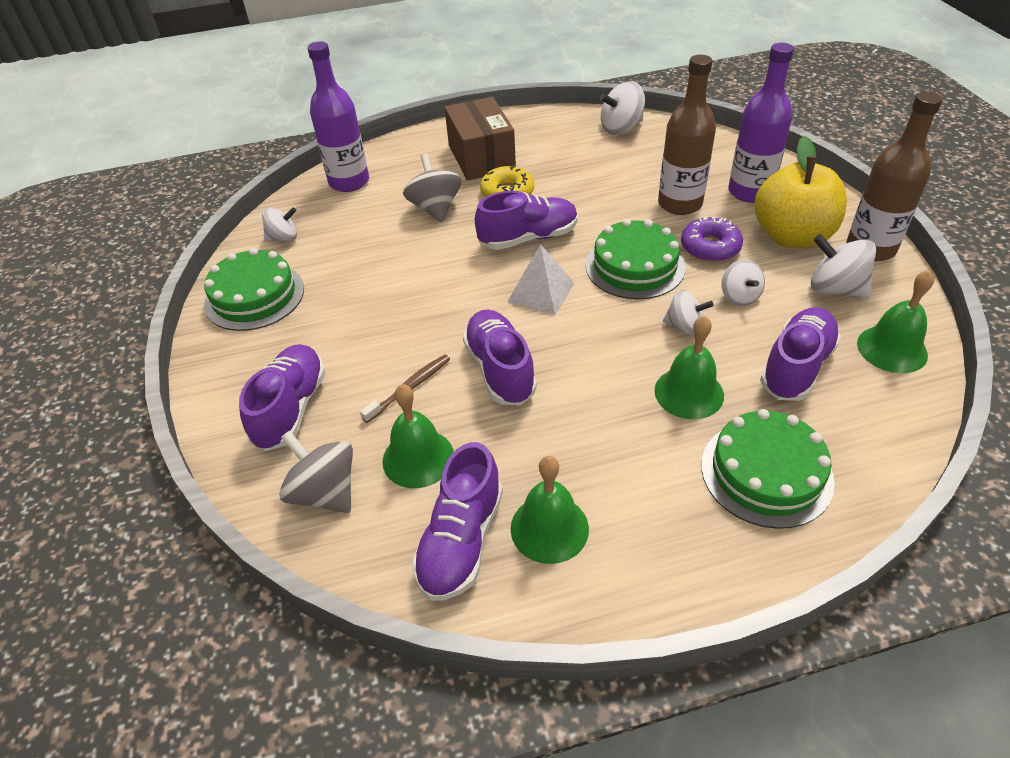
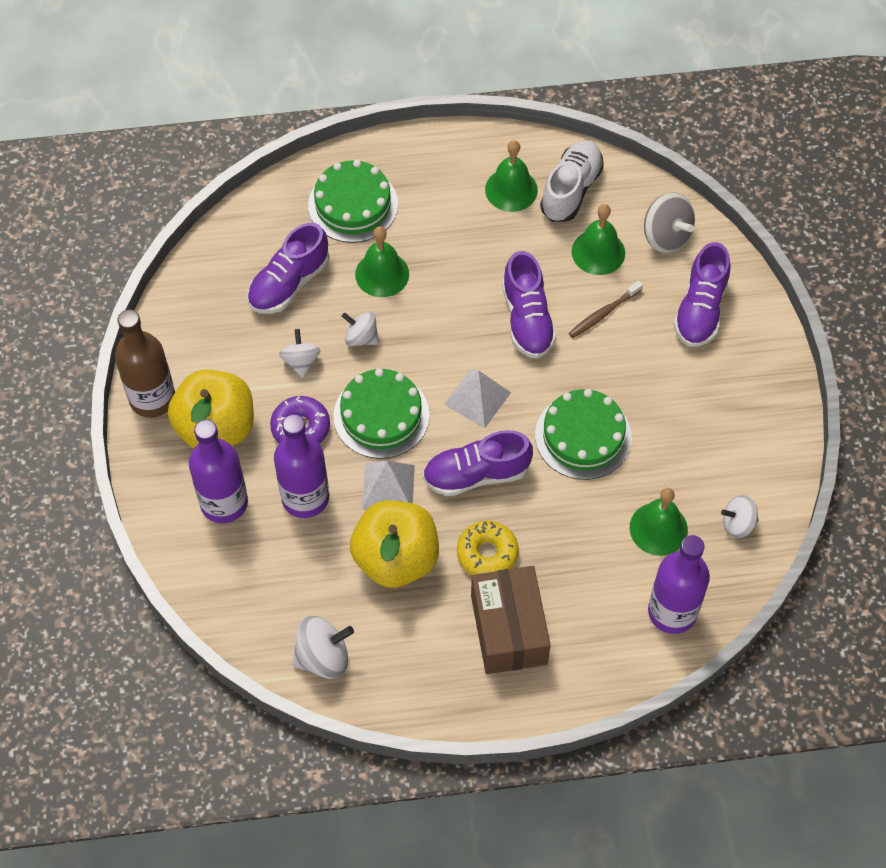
camera: 175 degrees left, 15 degrees up
(254, 296) = (754, 441): green cake -> green cake (583, 436)
(435, 208) = (571, 541): grey spinning top -> none
(461, 541) = (571, 190): purple shoe -> white shoe
(584, 181) = (396, 558): none -> yellow apple
(608, 220) = (388, 486): none -> white pyramid
(680, 204) = (305, 498): brown bottle -> purple bottle
(835, 288) = (213, 356): white spinning top -> none
(892, 349) = (205, 287): green bell -> green bell (658, 528)

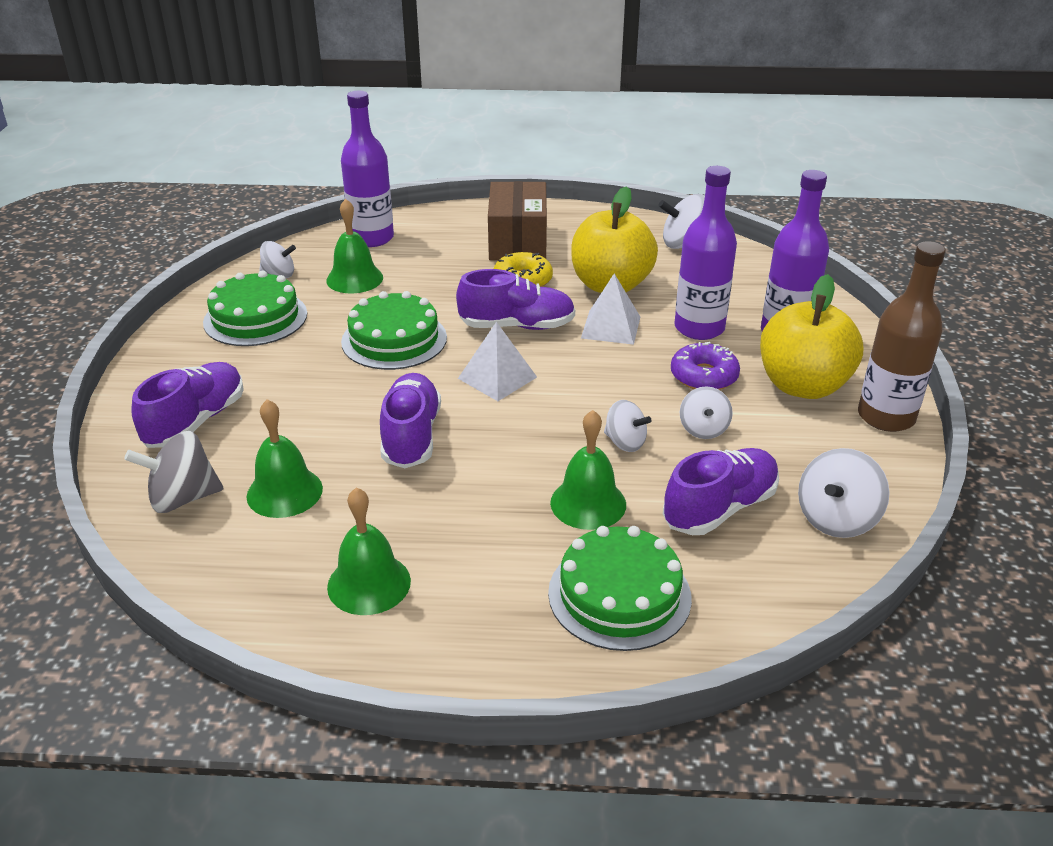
camera: 170 degrees left, 25 degrees down
(208, 286) = (836, 519): none -> white spinning top
(381, 415) = (610, 376): green cake -> green cake (255, 318)
(571, 190) = (279, 571): white shoe -> none
(603, 313) = (315, 431): brown toothbrush -> none
(666, 236) = (183, 498): grey spinning top -> grey spinning top turned 75 degrees counterclockwise

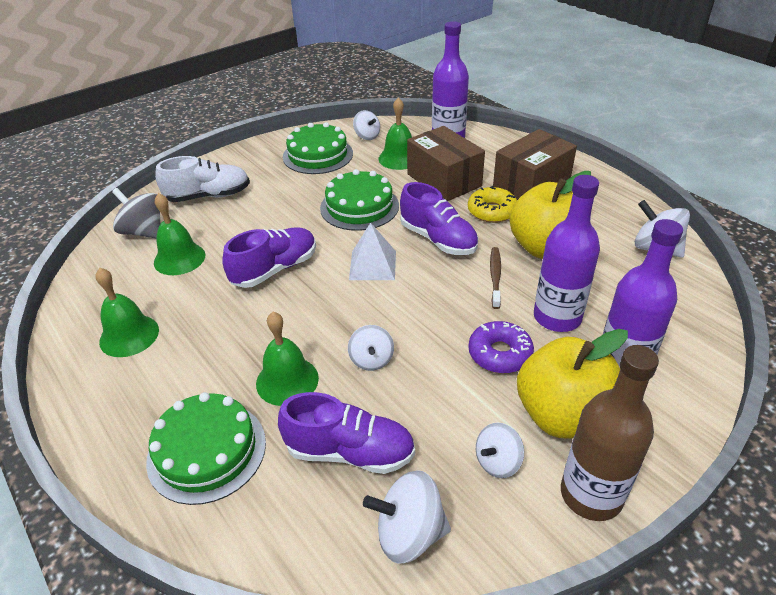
camera: 50 degrees right, 5 degrees up
(196, 421) = (208, 196): purple shoe -> white shoe
(435, 276) = (444, 180): none -> brown box
(611, 327) = (495, 277): white pyramid -> brown toothbrush
(703, 429) = (434, 390): white spinning top -> white spinning top (497, 462)

